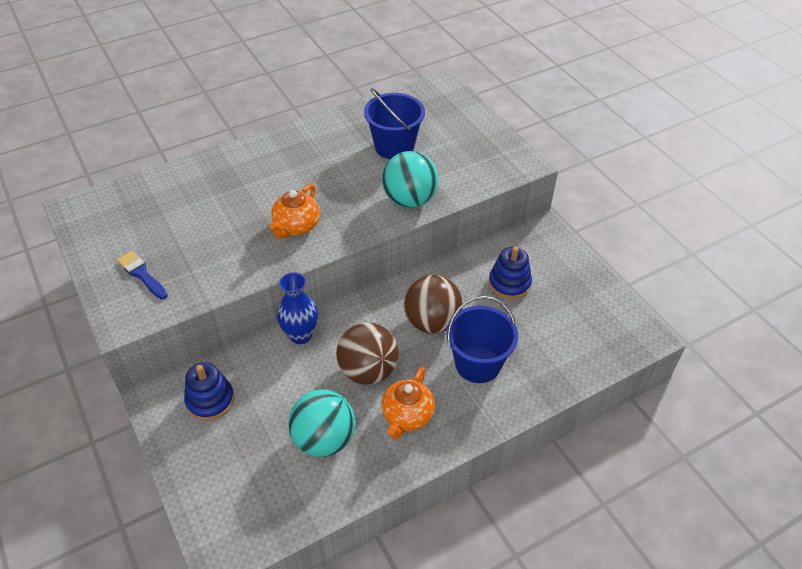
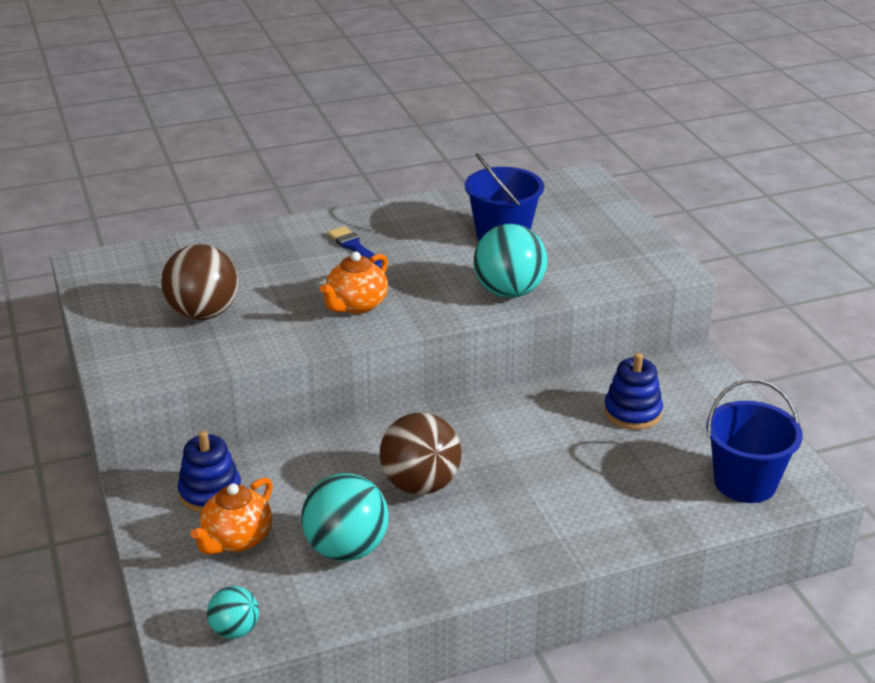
camera: 10 degrees right, 15 degrees down
(141, 274) = (153, 334): blue brush -> blue brush (354, 247)
(253, 529) = (235, 630): none -> turquoise ball
(300, 335) = (340, 438): blue vase -> none
(407, 416) = (461, 537): orange teapot -> orange teapot (237, 539)
(431, 322) = (517, 443): brown ball -> brown ball (203, 314)
(478, 364) = (569, 493): blue bucket -> blue bucket (745, 482)

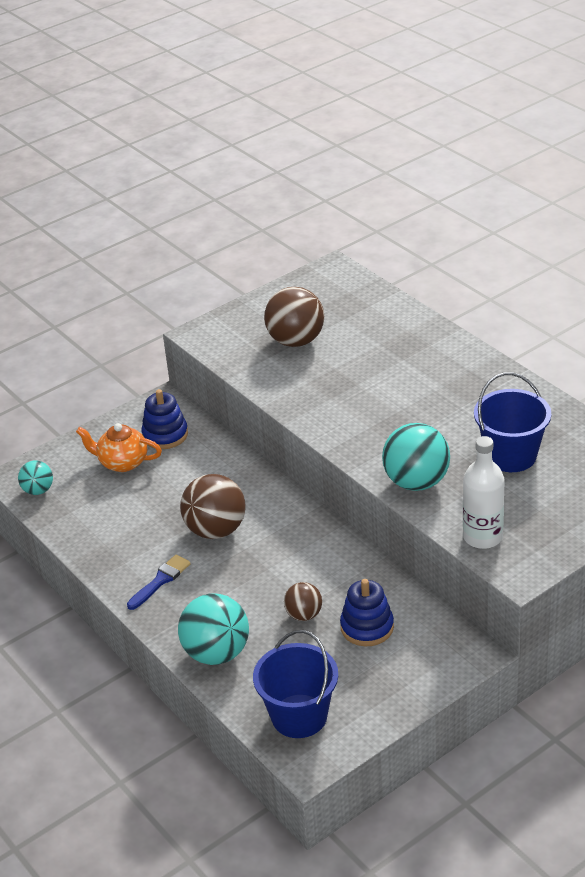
camera: 75 degrees right, 5 degrees up
(346, 549) = (131, 514): turquoise ball -> turquoise ball (216, 653)
(354, 247) = (437, 381): blue brush -> blue brush (160, 581)
(356, 305) = (348, 407): orange teapot -> none
(595, 449) = (304, 615): none -> brown ball
(612, 275) = (482, 537): none -> white bottle

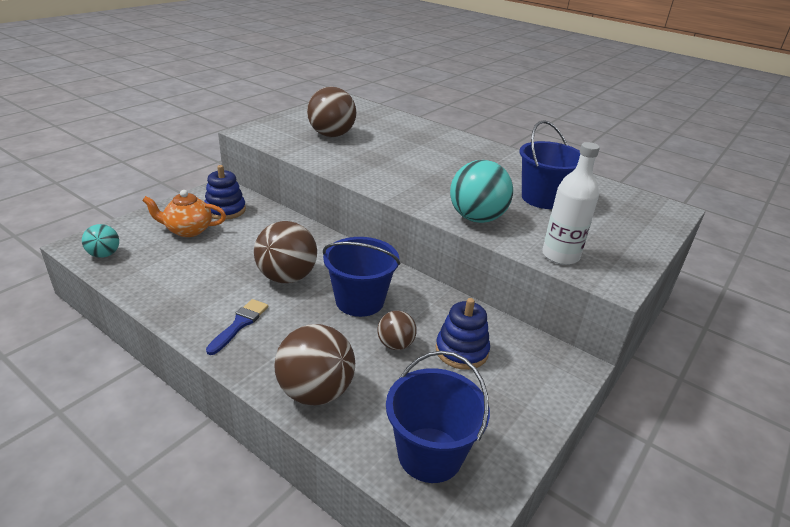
camera: 20 degrees left, 5 degrees down
(216, 653) = (315, 392): turquoise ball -> brown ball
(283, 564) = (359, 301): none -> blue bucket

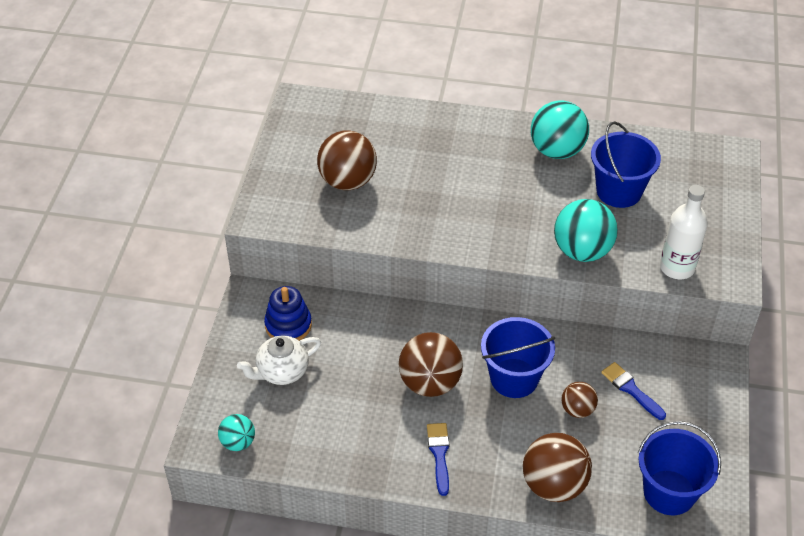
camera: 25 degrees left, 15 degrees up
(188, 230) = (282, 372): orange teapot -> white teapot
(461, 351) = (631, 389): blue stacking toy -> blue brush
(508, 165) = (557, 151): none -> turquoise ball

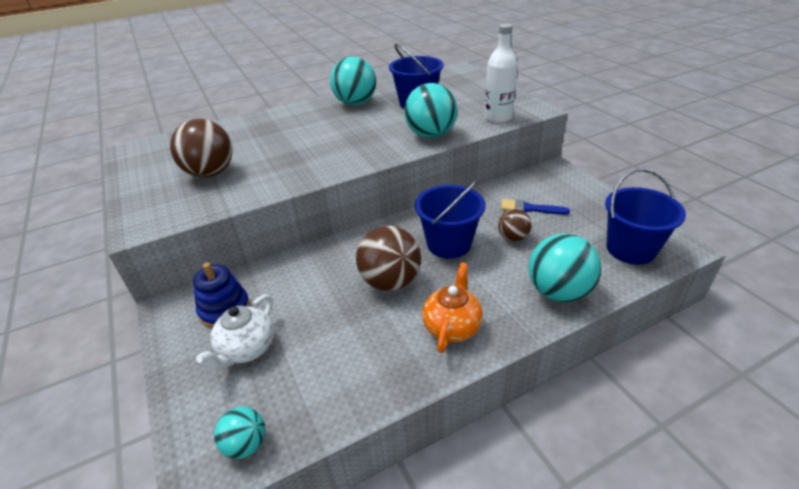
camera: 35 degrees left, 10 degrees down
(439, 454) = (452, 326): blue brush -> orange teapot
(554, 485) = (558, 292): brown ball -> turquoise ball

